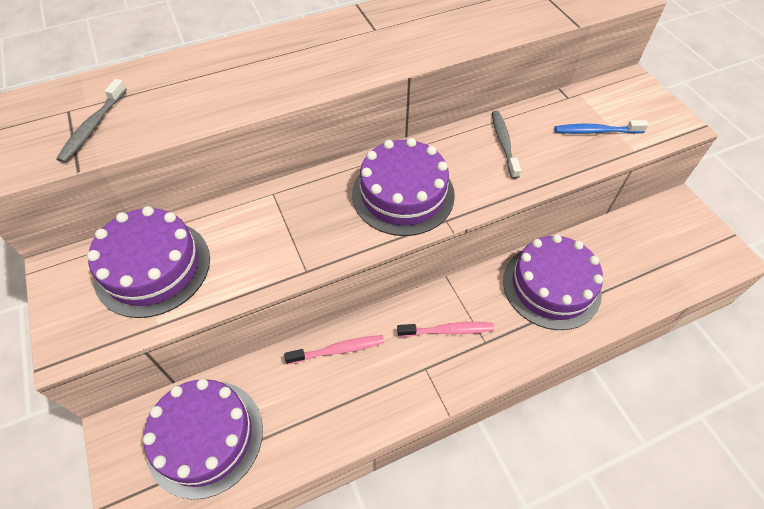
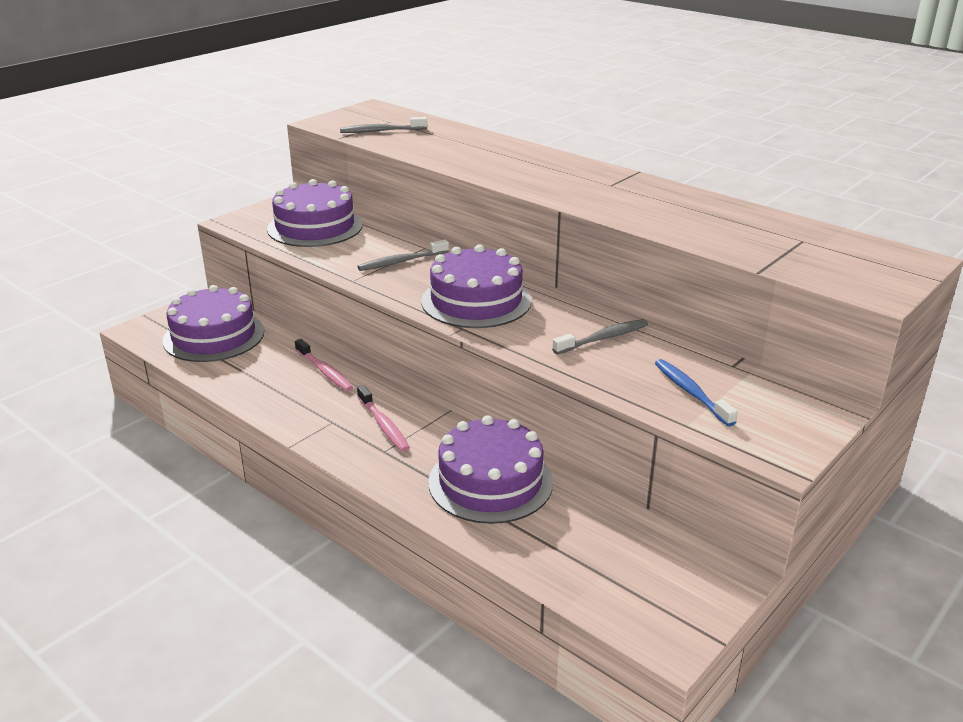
camera: 65 degrees right, 25 degrees down
(291, 220) = (401, 262): none -> grey toothbrush

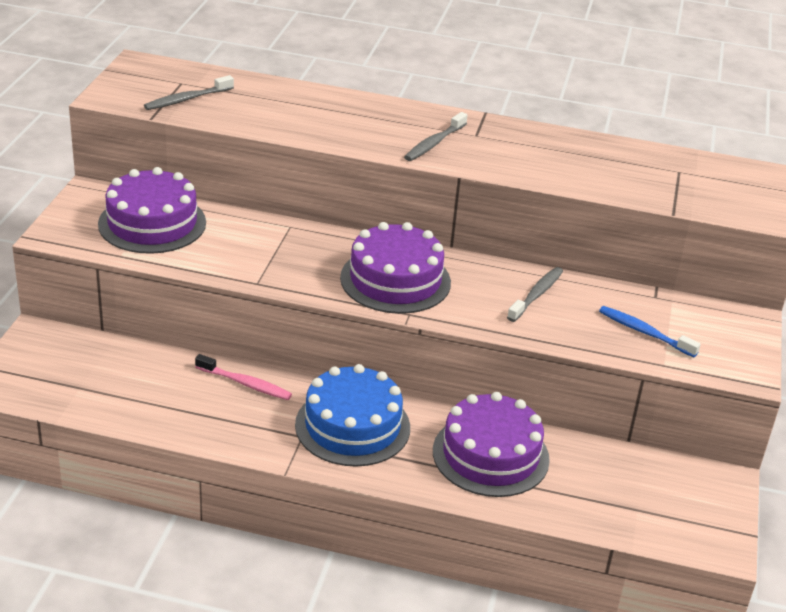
camera: 30 degrees left, 5 degrees up
(214, 336) = (89, 372): purple cake -> none
(383, 425) = (352, 426): pink toothbrush -> blue cake
(401, 262) = (284, 249): grey toothbrush -> grey toothbrush (434, 143)

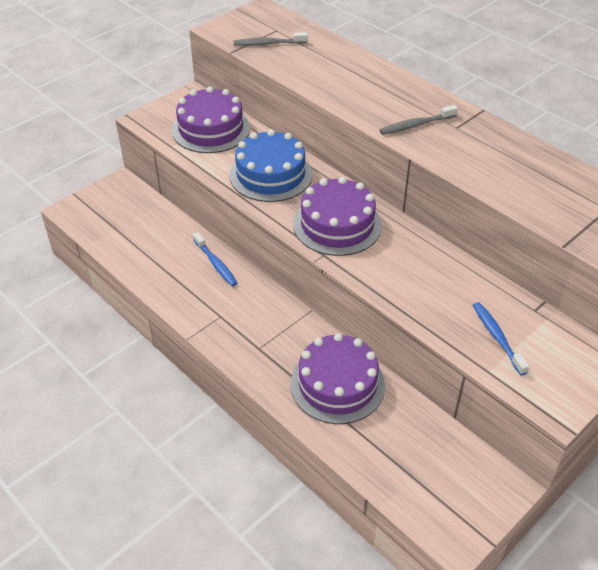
camera: 35 degrees right, 10 degrees up
(245, 384) = (216, 264): pink toothbrush -> blue toothbrush
(352, 426) = (259, 322): blue cake -> blue cake (270, 174)
(536, 295) = (435, 273): grey toothbrush -> none

